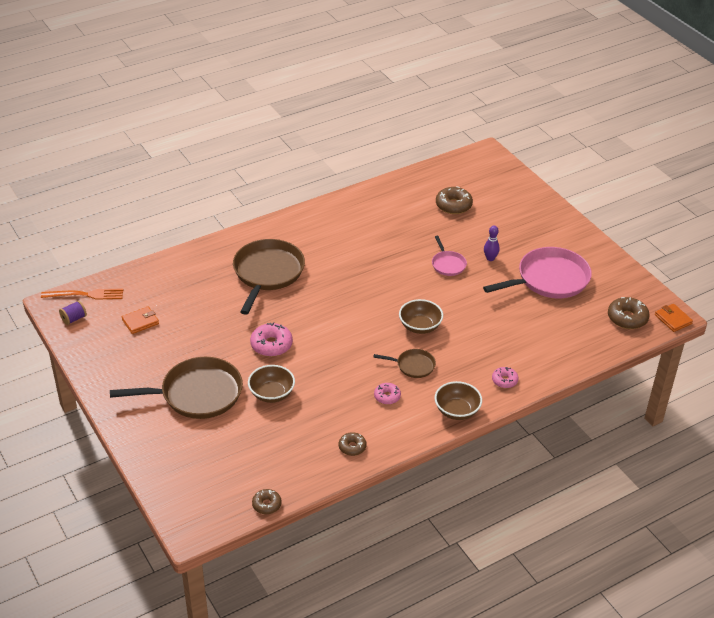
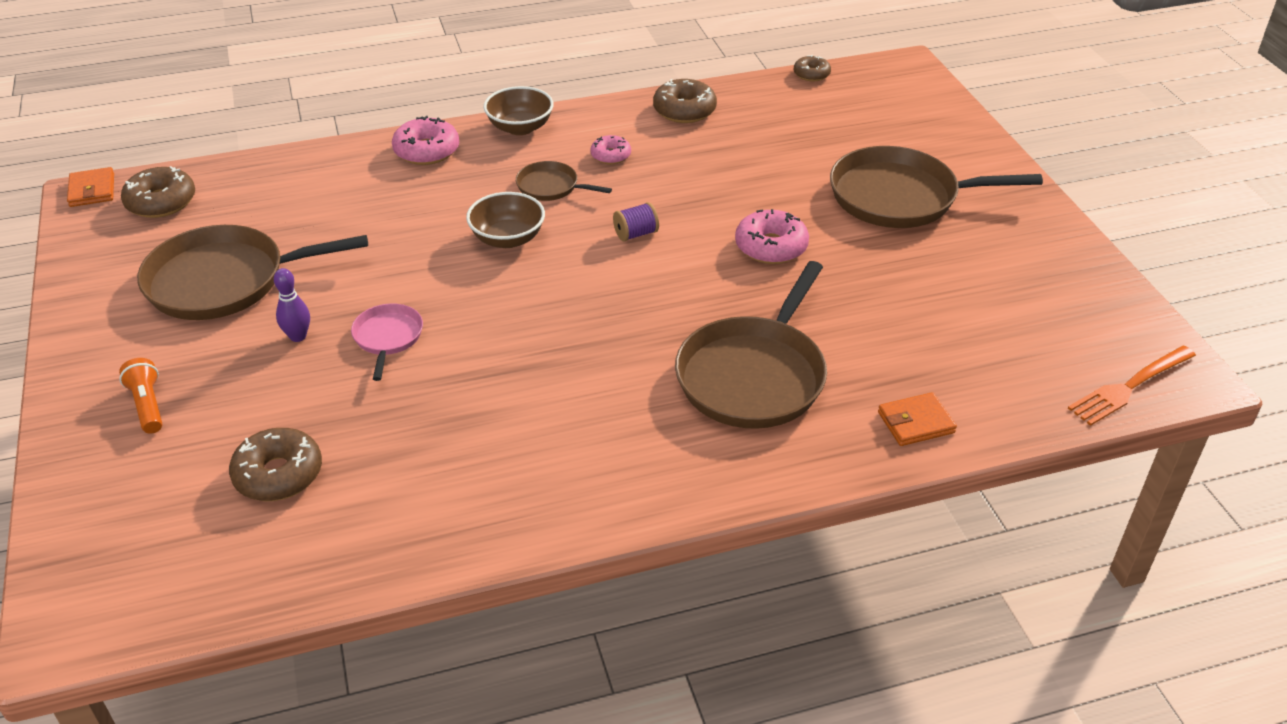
camera: 165 degrees left, 0 degrees up
(74, 319) = (1139, 342): purple spool -> purple spool (636, 234)
(86, 295) = (1129, 387): orange fork -> orange fork turned 45 degrees counterclockwise
(140, 322) = (1008, 318): orange wallet -> orange wallet (915, 422)
(271, 394) = (783, 181): brown bowl -> none
(352, 447) = (684, 110): brown donut -> brown donut, size x1.64
(504, 380) = (427, 151): pink donut -> pink donut, size x1.64
(530, 221) = (148, 405): none -> orange flashlight
(549, 279) = (224, 281): pink pan -> brown pan

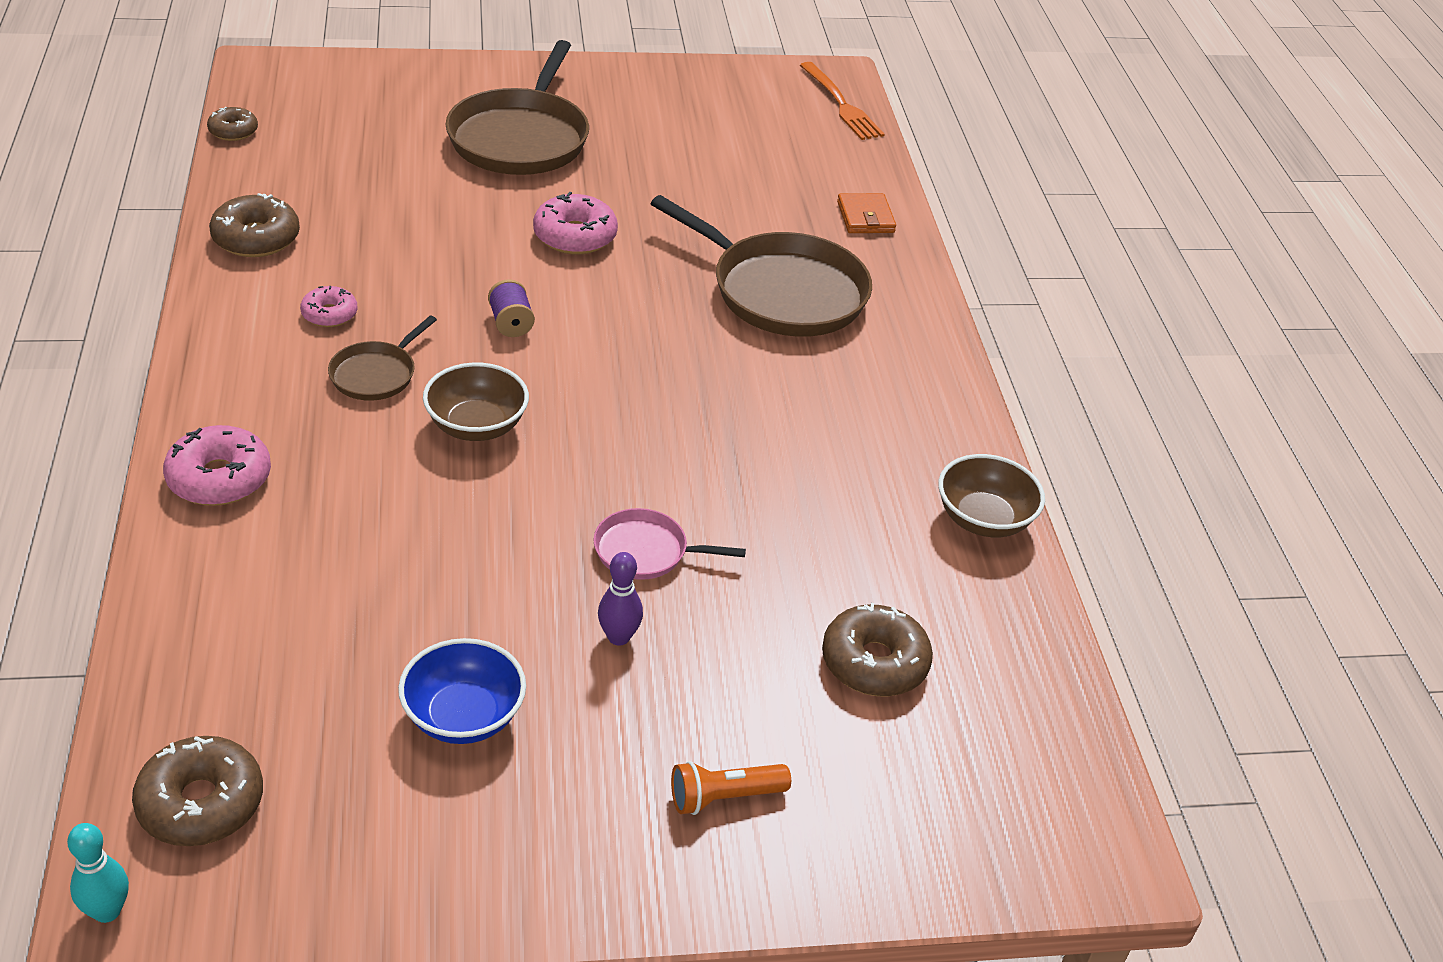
camera: 85 degrees left, 0 degrees up
(92, 190) = (107, 911): orange wallet -> turquoise bowling pin
(224, 281) = (463, 716): brown pan -> blue bowl
(520, 127) = (210, 381): brown bowl -> brown bowl (983, 519)

